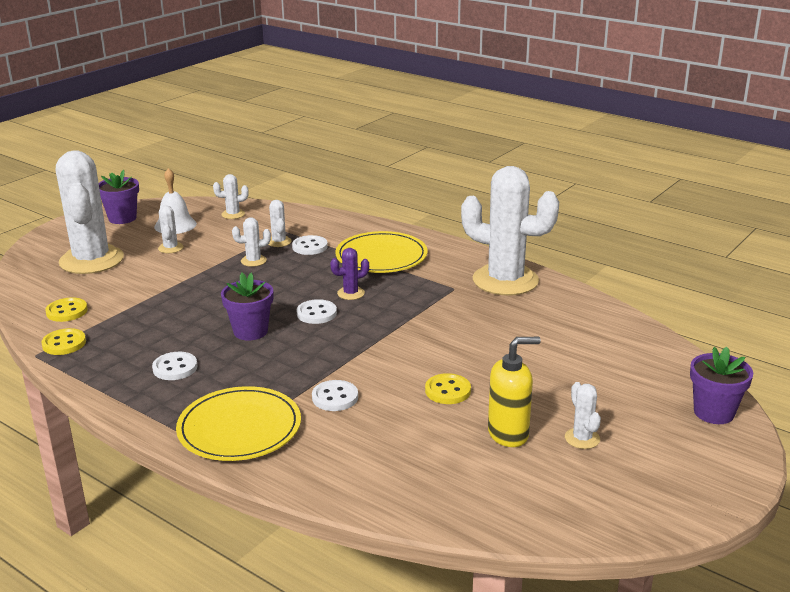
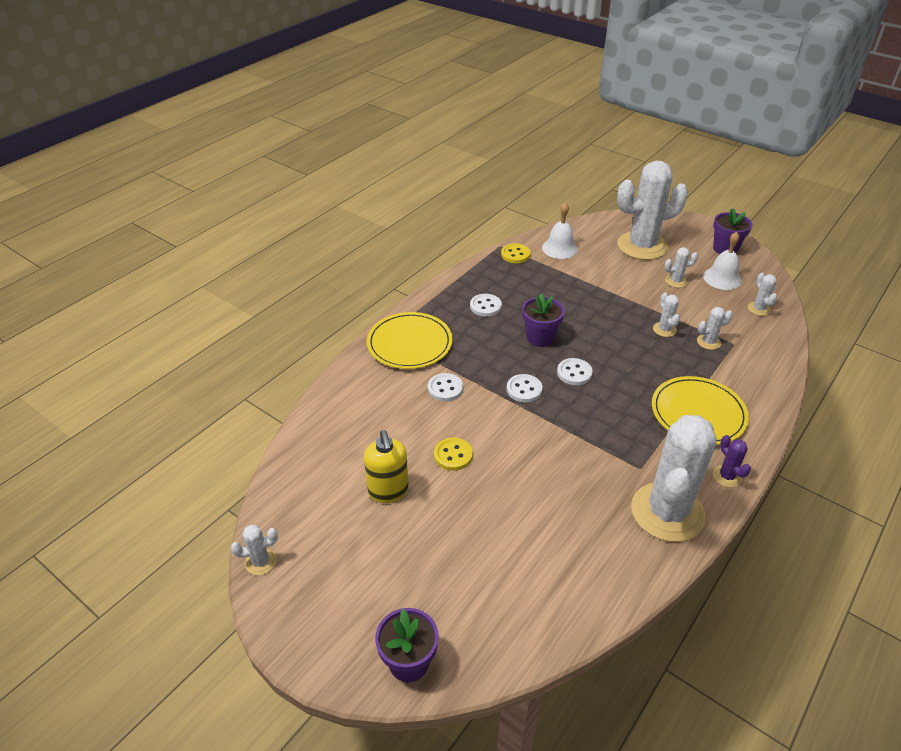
camera: 90 degrees right, 15 degrees up
(67, 311) = (559, 248): yellow button -> white bell
(310, 247) = (704, 362): white button -> white button (524, 389)
(351, 293) = (614, 393): purple cactus -> purple cactus (727, 476)
(582, 438) = (377, 542): white cactus -> white cactus (260, 562)

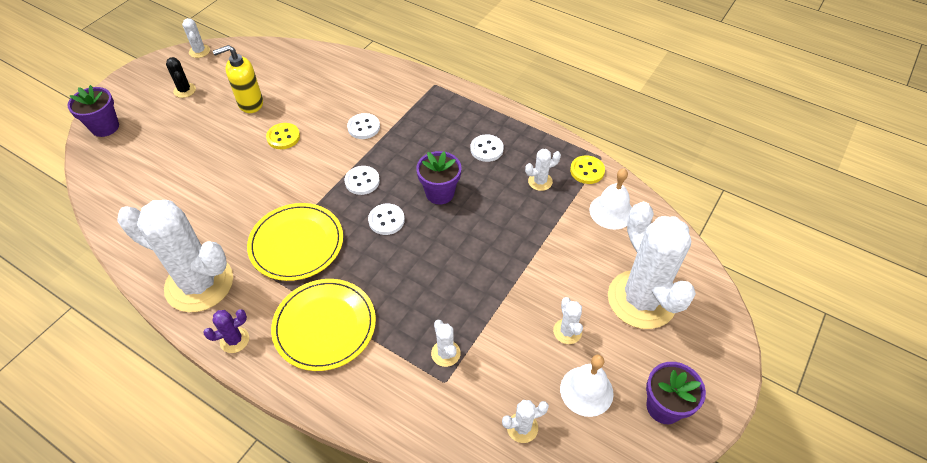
camera: 85 degrees right, 10 degrees up
(346, 569) = (184, 90): none -> black cactus
(409, 343) = (424, 100): yellow plate -> yellow plate (296, 243)
(664, 329) = (465, 308): white cactus -> white cactus (540, 181)

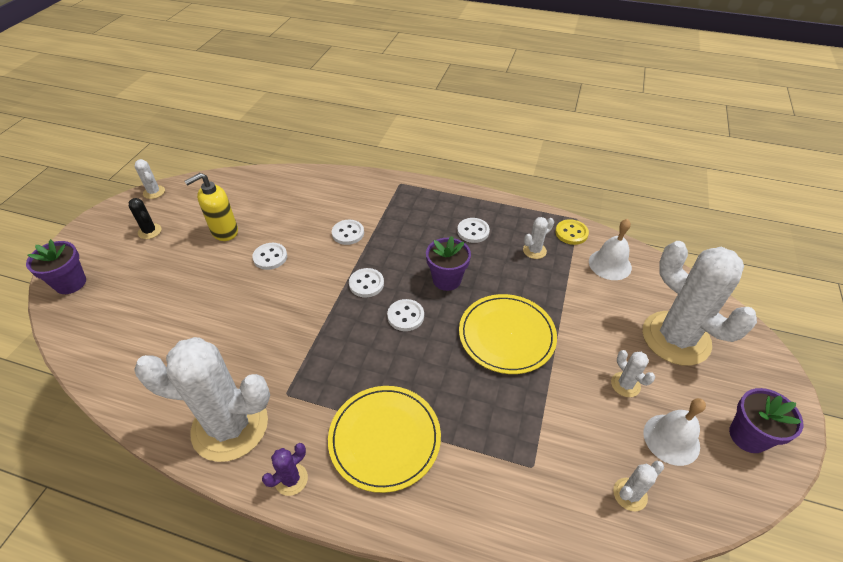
camera: 15 degrees left, 5 degrees down
(283, 137) = (270, 257): yellow button -> white button
(296, 243) = (322, 359): yellow plate -> yellow plate (506, 335)
(445, 353) = (520, 436): white cactus -> none

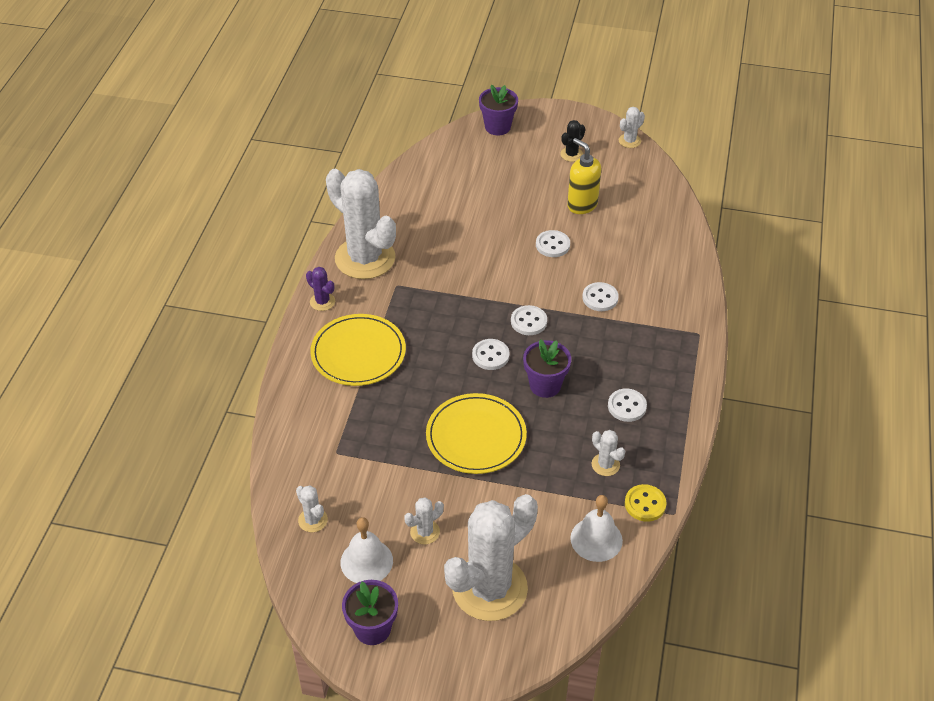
camera: 85 degrees right, 0 degrees up
(230, 426) = (365, 258): white cactus -> white cactus turned 45 degrees counterclockwise

